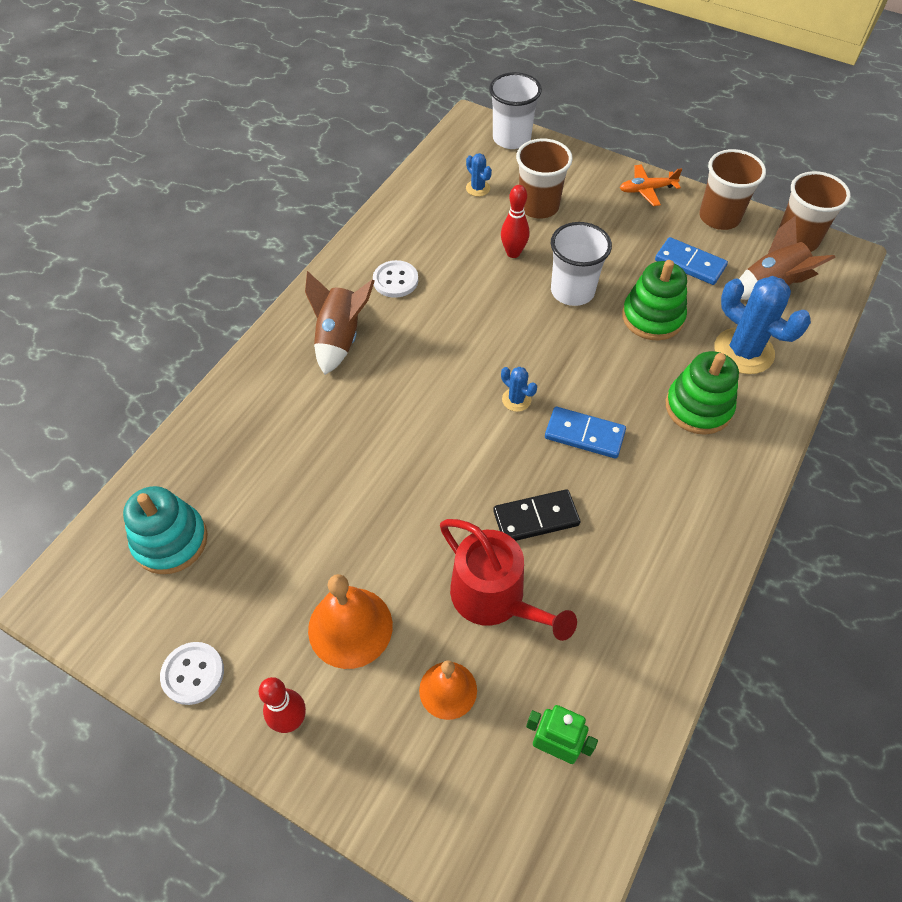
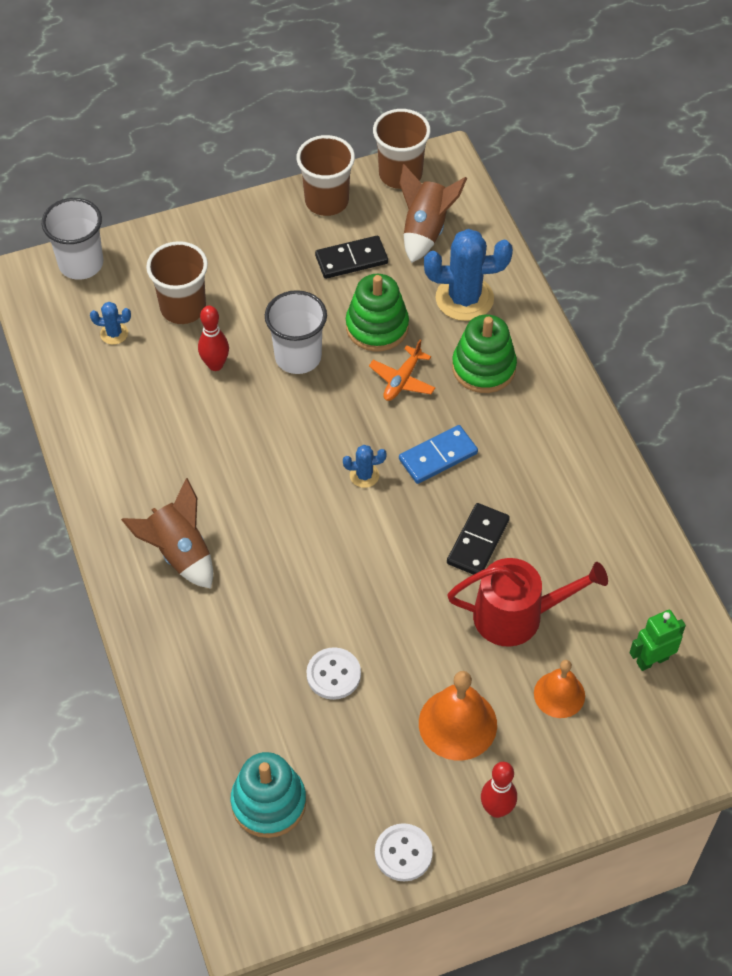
camera: 50 degrees left, 0 degrees up
(395, 280) = (156, 469): white button -> white button (333, 674)
(647, 190) = (246, 221): orange plane -> orange plane (402, 380)
(690, 263) = (351, 259): blue domino -> black domino

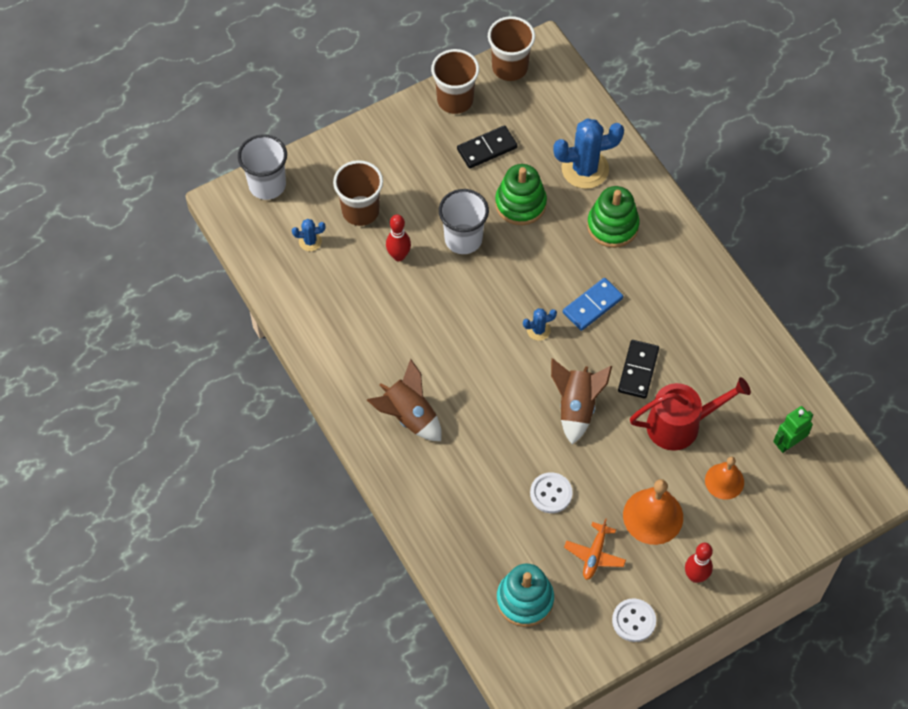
camera: 10 degrees left, 5 degrees up
(402, 380) = (550, 246): orange plane -> orange plane (594, 555)
(425, 230) = (541, 114): brown rocket -> brown rocket (576, 407)

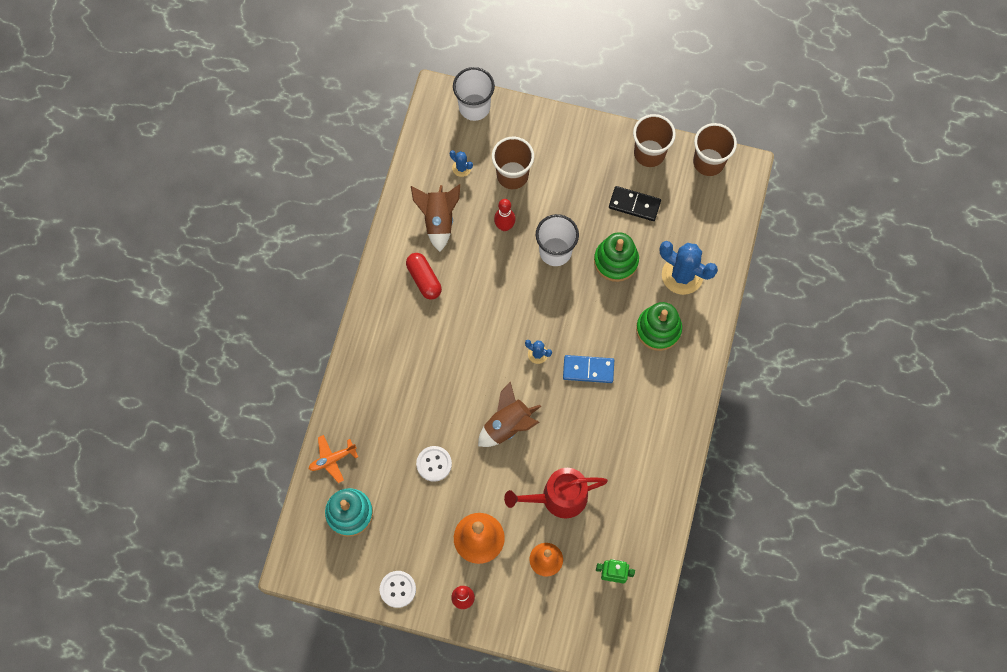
camera: 45 degrees right, 10 degrees up
(377, 356) = (424, 279): none -> red capsule
(409, 416) = (403, 335): brown rocket -> brown rocket (438, 220)
(594, 555) = (418, 527): orange plane -> orange plane (332, 459)
(638, 370) = (570, 438): black domino -> none
(680, 424) = (558, 497): red watering can -> red watering can turned 135 degrees clockwise

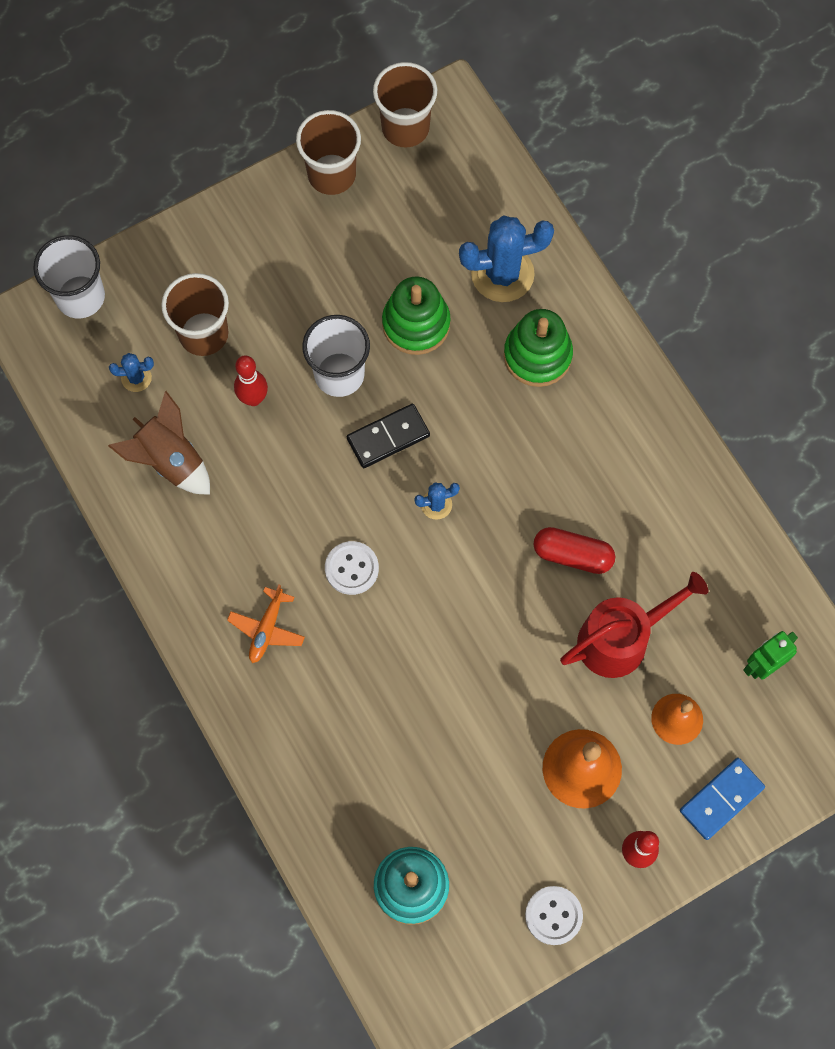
camera: 45 degrees left, 0 degrees up
(332, 459) = (328, 846): orange plane -> orange plane (267, 629)
(424, 279) = (223, 542): red capsule -> red capsule (572, 555)
(434, 464) = (448, 736): white button -> white button (351, 568)
(507, 425) = (484, 614): brown rocket -> none
(558, 497) = (620, 639): red watering can -> red watering can turned 150 degrees counterclockwise
(588, 370) = (508, 470): blue domino -> blue domino (721, 799)
(634, 204) = (373, 244): black domino -> black domino (388, 437)

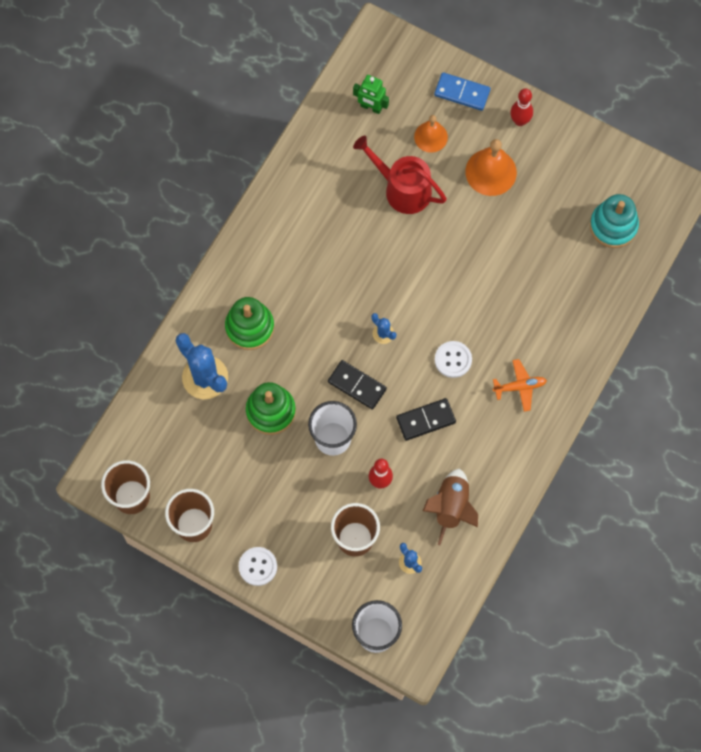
camera: 120 degrees left, 0 degrees up
(295, 492) = (426, 420): none -> black domino
(553, 915) = (580, 145): white button -> white button (258, 566)
(572, 555) = (367, 240): red capsule -> none

